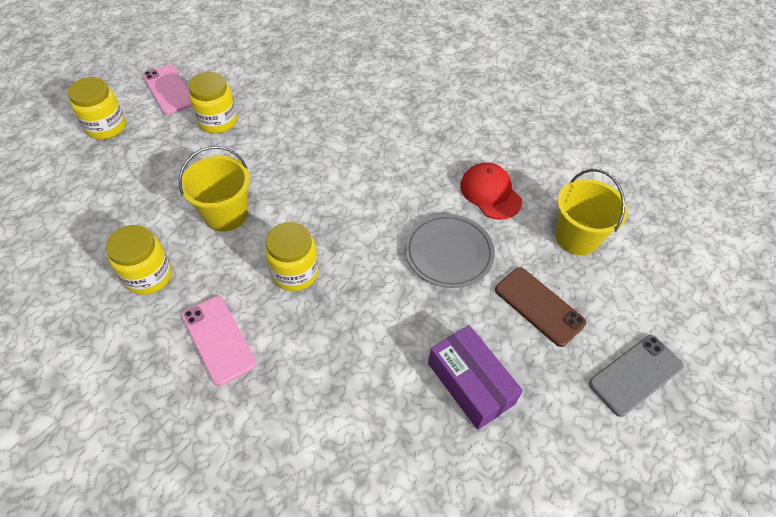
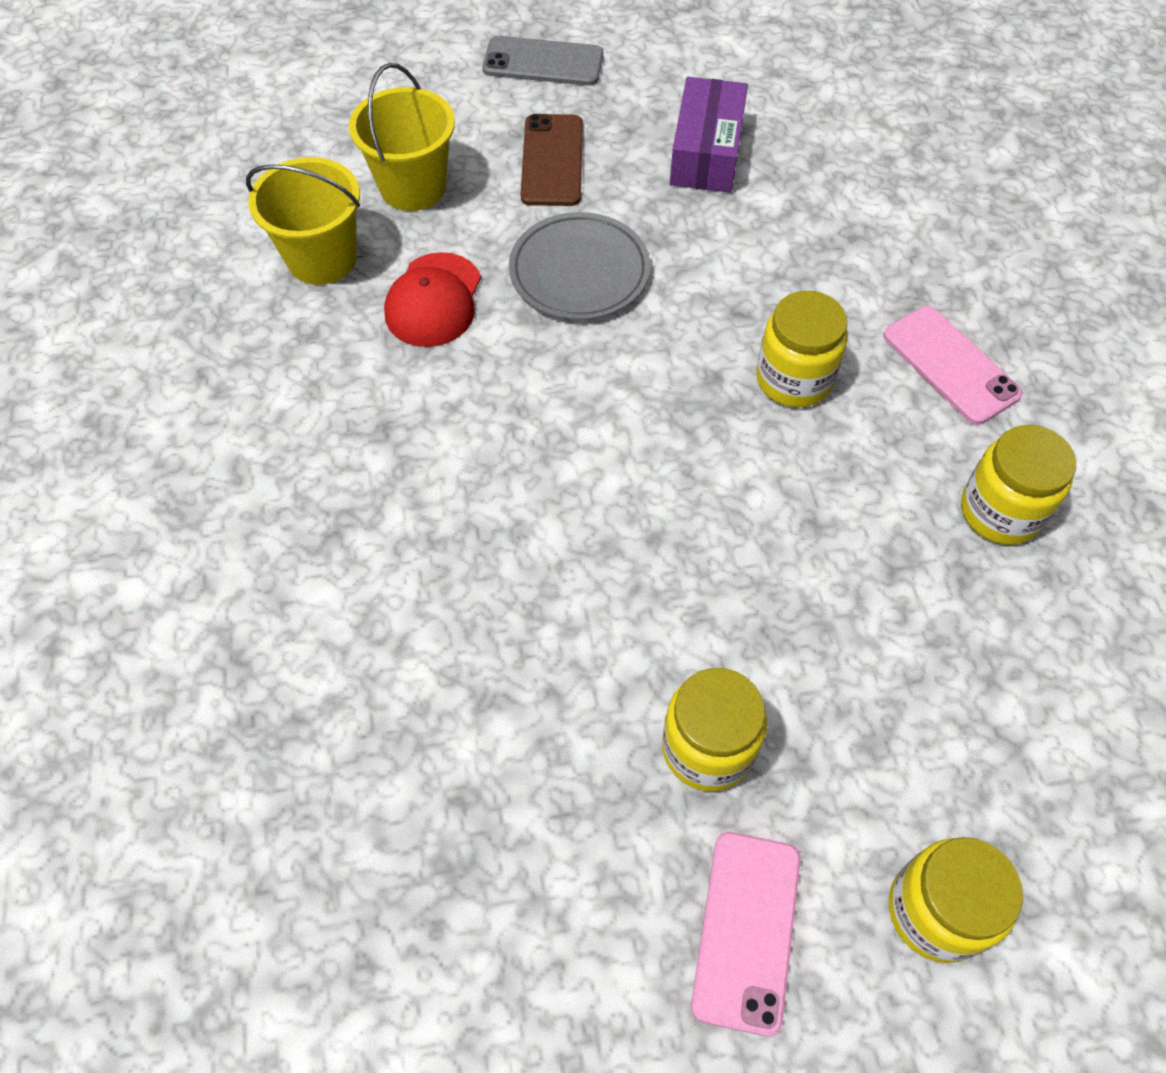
camera: 135 degrees left, 5 degrees up
(218, 339) = (950, 365): pink phone -> pink phone turned 45 degrees counterclockwise
(226, 214) = (827, 532): yellow bucket -> yellow bucket (322, 258)

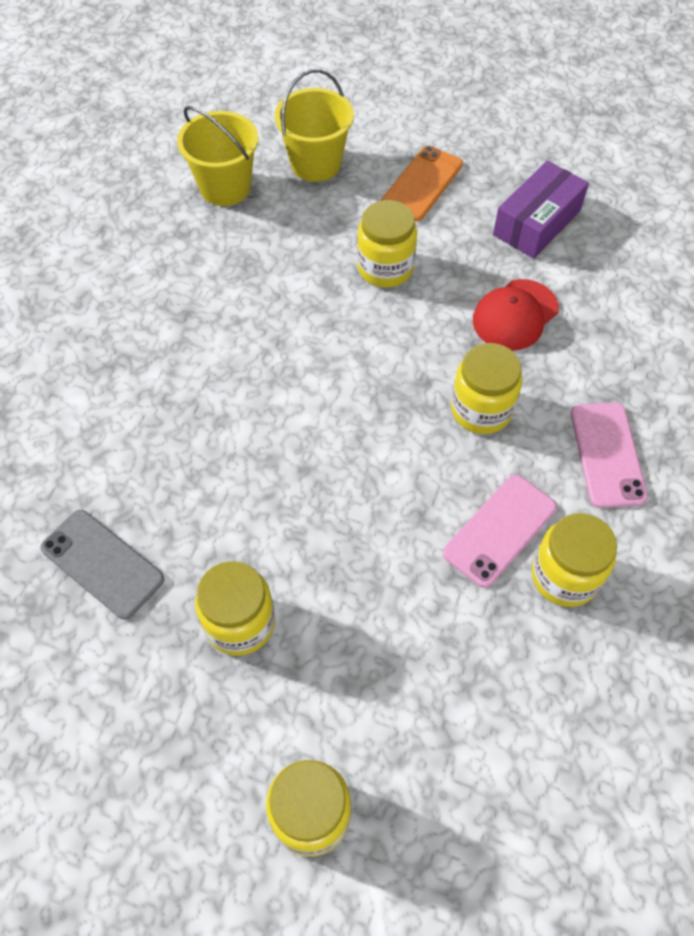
camera: 30 degrees right, 0 degrees up
(434, 300) = (275, 245): red cap -> red cap (515, 315)
(543, 62) = (465, 112): grey phone -> grey phone (102, 563)
(552, 160) = (422, 184): brown phone -> orange phone
(579, 271) = (385, 268): grey plate -> yellow jar
(746, 930) = (179, 750): pink phone -> pink phone (500, 530)

